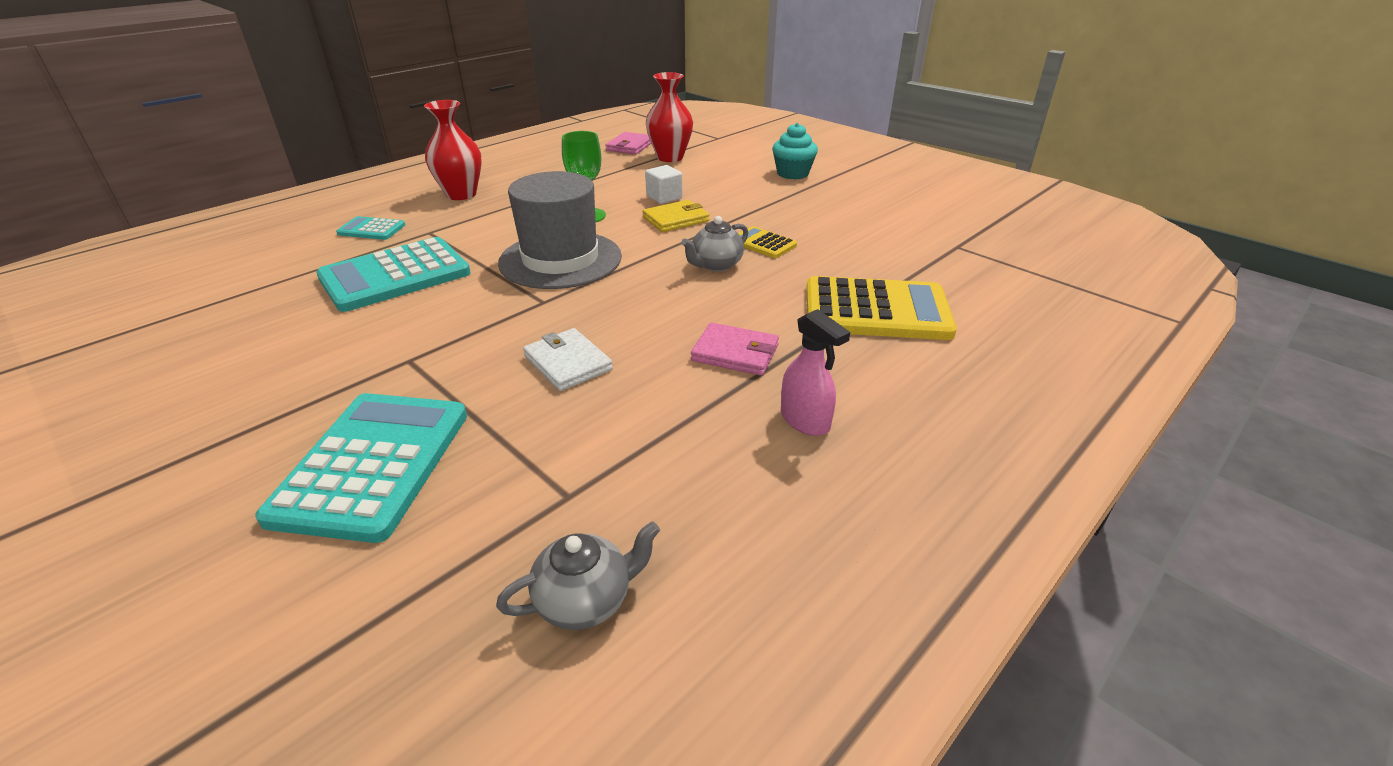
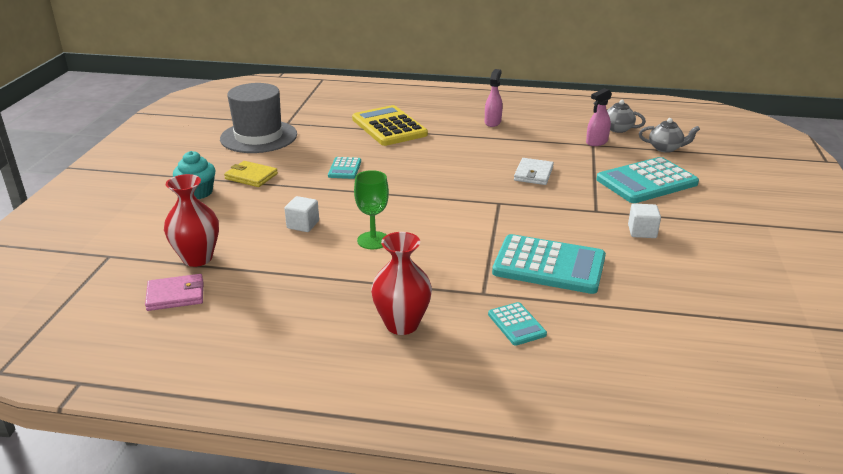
camera: 125 degrees left, 5 degrees down
(314, 366) = (642, 231): none -> white cube
(560, 260) = (449, 219): grey hat -> grey hat (259, 137)
(570, 509) = (596, 142): none -> pink spray bottle
(676, 219) = (340, 206): yellow wallet -> yellow wallet (251, 176)
(716, 265) = (391, 173): grey teapot -> grey teapot (665, 148)
(735, 353) = (469, 144): pink wallet -> none
(763, 243) = (345, 169): yellow calculator -> turquoise calculator

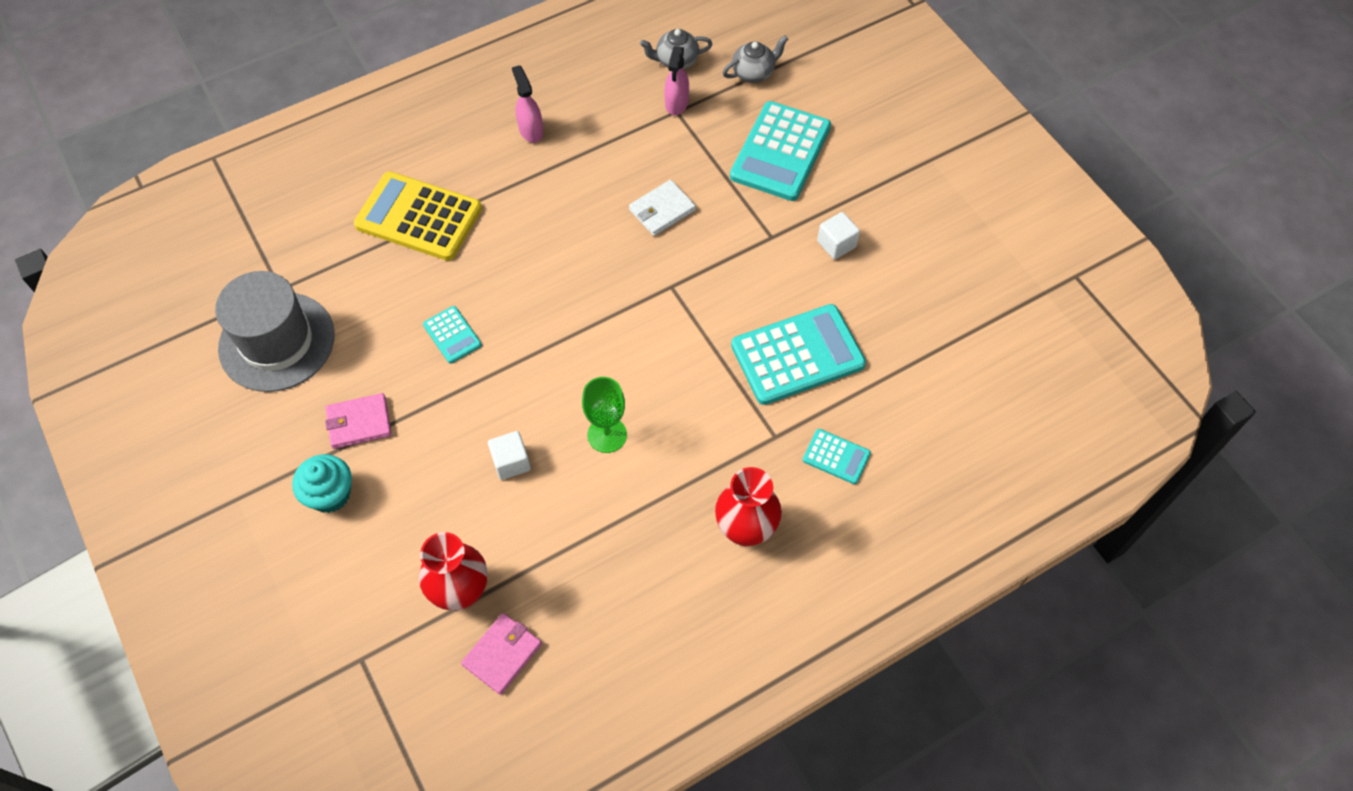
camera: 40 degrees left, 30 degrees up
(251, 176) = (359, 423): yellow wallet -> pink wallet
(533, 174) = (662, 210): white wallet -> white wallet turned 75 degrees clockwise

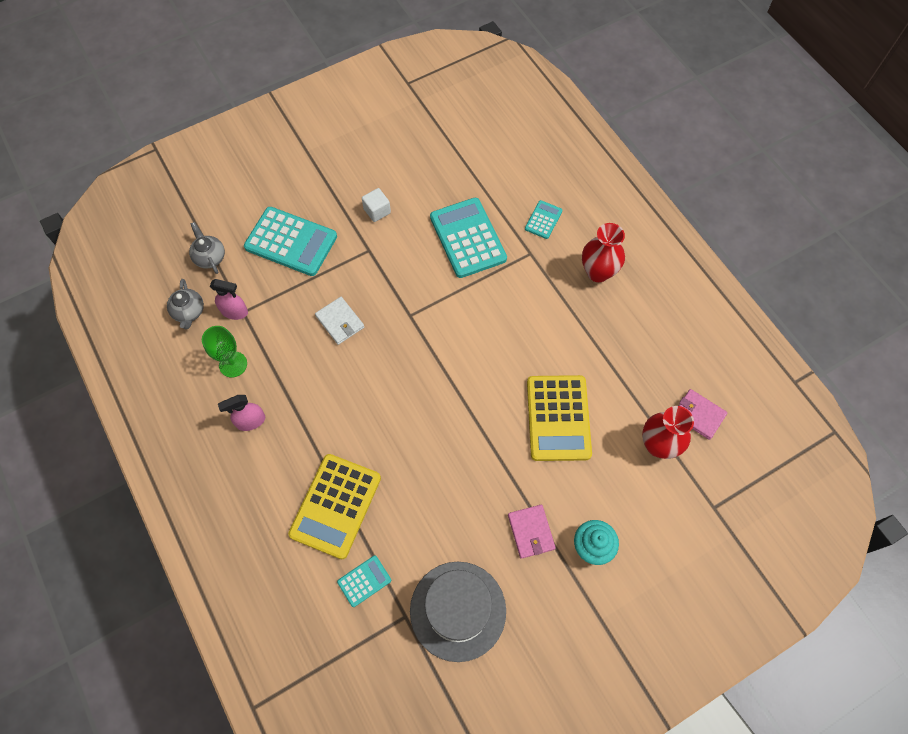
camera: 90 degrees left, 5 degrees up
(452, 335) = (451, 468): turquoise calculator -> turquoise calculator (364, 581)
(511, 462) = (558, 418): white cube -> yellow calculator
(607, 435) = (533, 355): green goblet -> green goblet (233, 364)

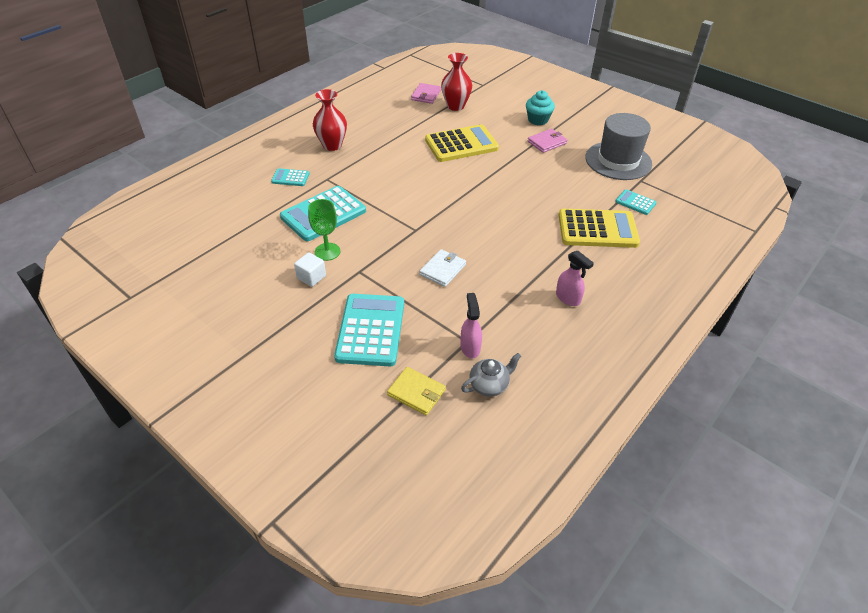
camera: 110 degrees left, 20 degrees down
(210, 257) = (416, 392): grey teapot -> yellow wallet
(233, 364) = (524, 329): green goblet -> green goblet (327, 251)

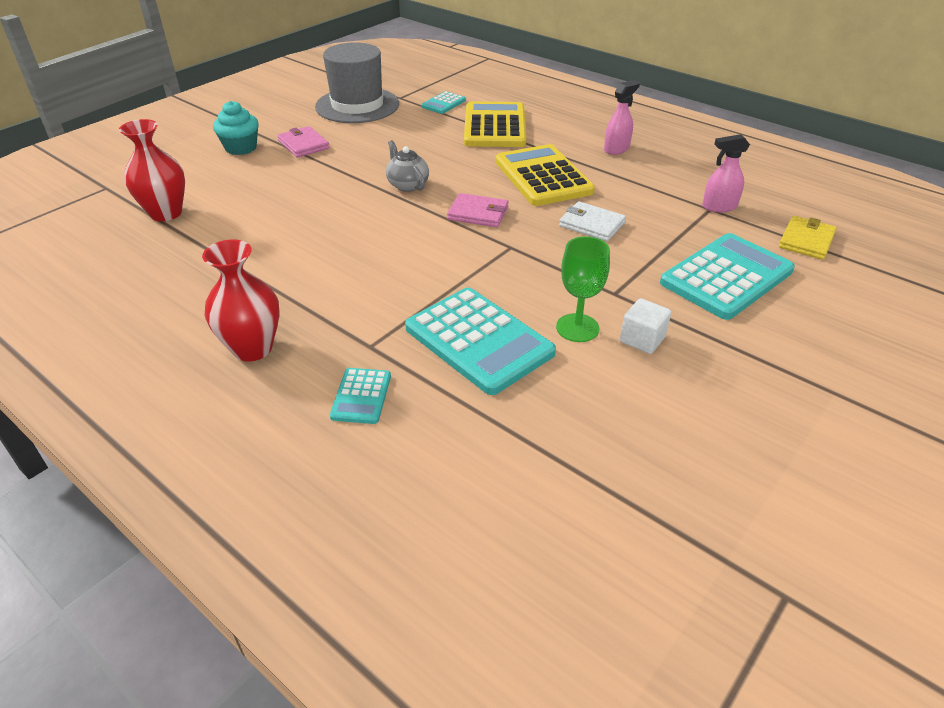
camera: 90 degrees left, 5 degrees down
(370, 330) = (726, 277): turquoise calculator -> turquoise calculator turned 135 degrees clockwise
(426, 95) = (109, 243): pink wallet -> pink wallet (478, 213)
(461, 144) = (290, 209): yellow calculator -> yellow calculator (543, 176)
(489, 385) = (767, 196): grey teapot -> grey teapot (407, 185)

